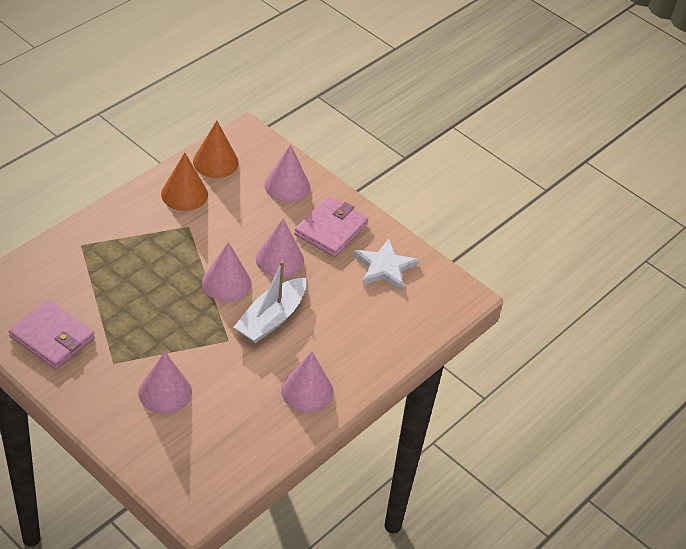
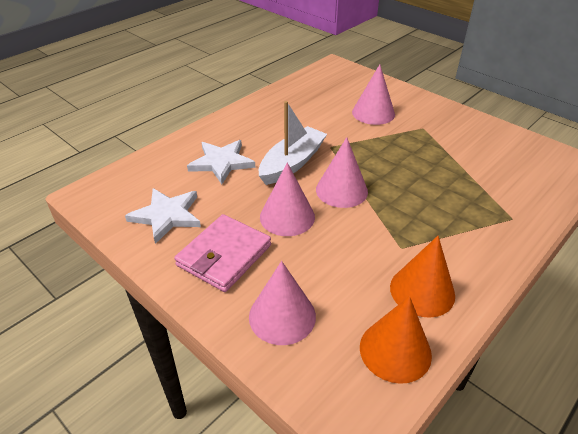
camera: 175 degrees left, 5 degrees down
(52, 337) = (484, 140): pink wallet -> none
(307, 391) = (258, 118): pink cone -> none
(344, 324) = (221, 162): none -> white star

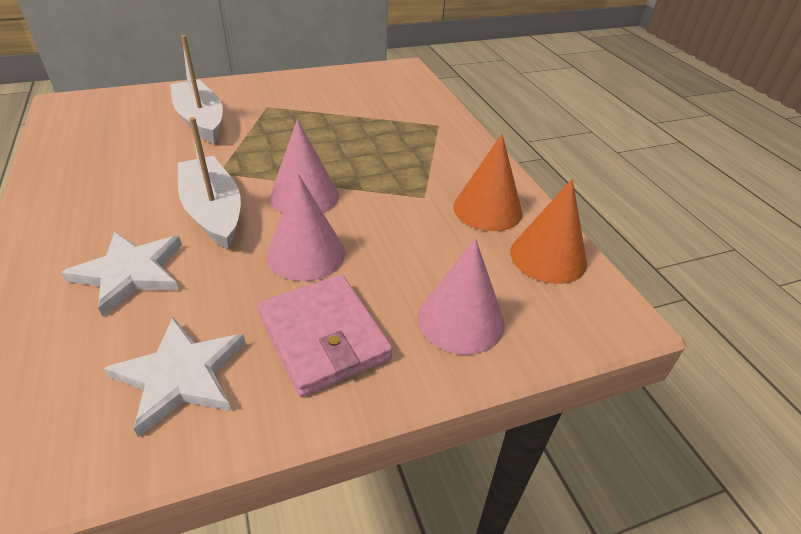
camera: 65 degrees left, 0 degrees up
(373, 113) = (201, 120): pink cone -> white boat

